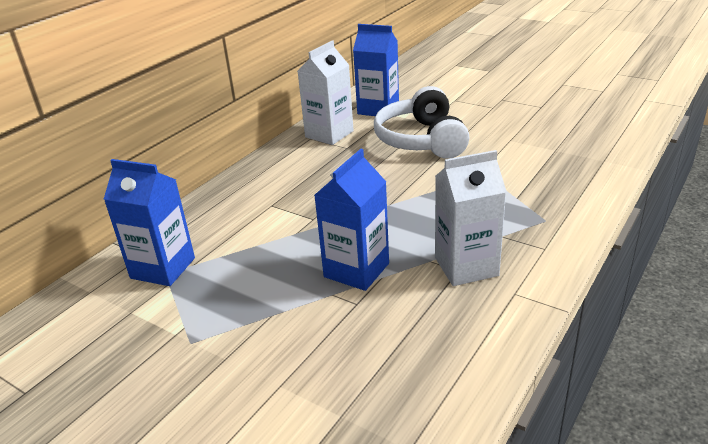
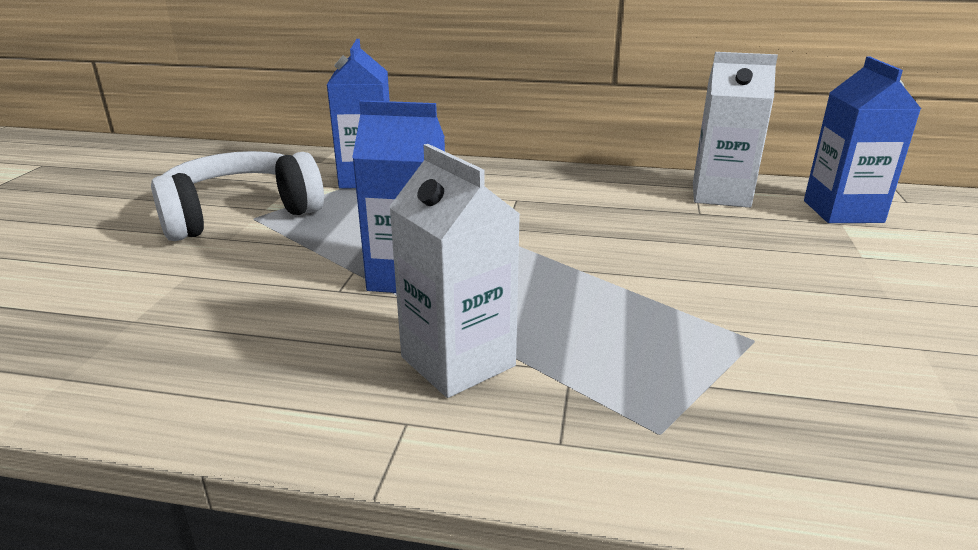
camera: 65 degrees right, 5 degrees down
(421, 140) = (795, 261): white headphones -> white headphones (240, 214)

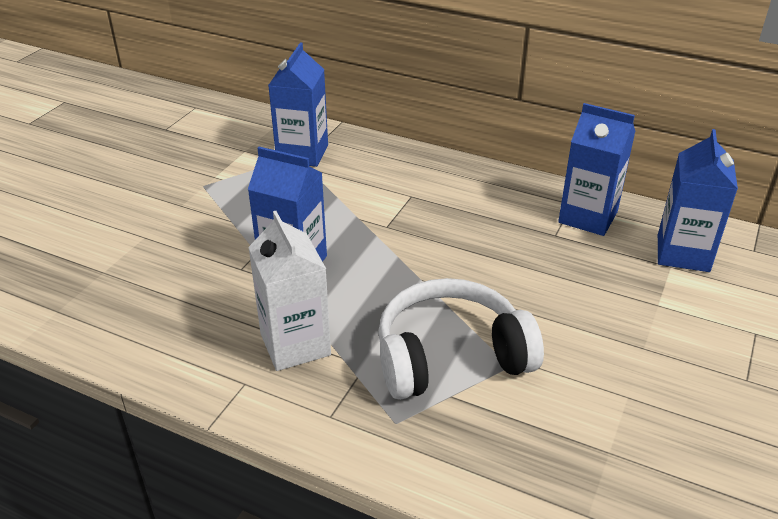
camera: 15 degrees right, 10 degrees up
(240, 214) = (194, 180): white headphones -> white headphones (450, 356)
(720, 195) = (588, 217): white carton -> blue carton

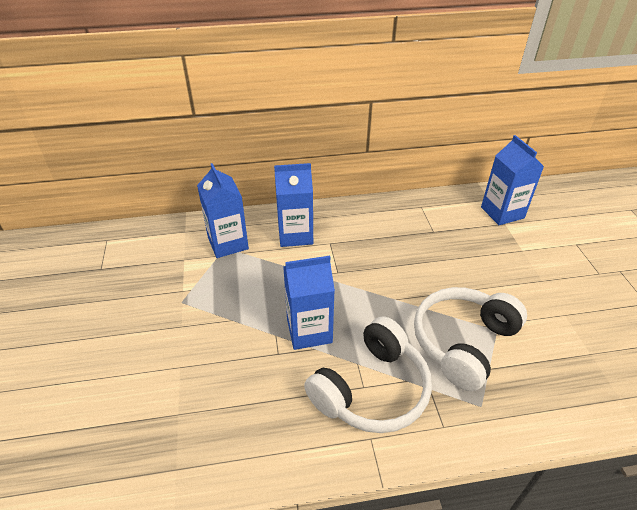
camera: 35 degrees left, 5 degrees up
(295, 344) = (371, 389): white carton -> white headphones
(588, 217) = (438, 211): blue carton -> blue carton (295, 235)

